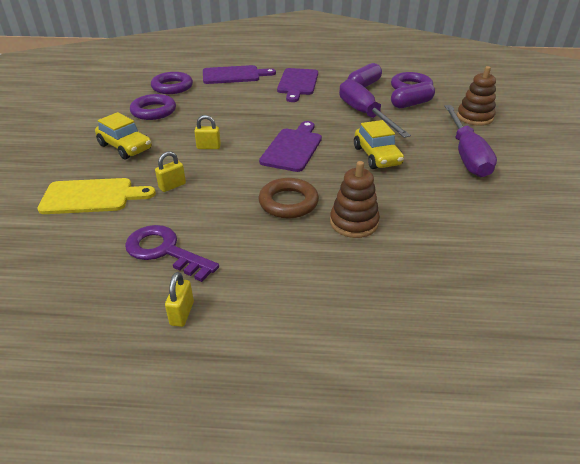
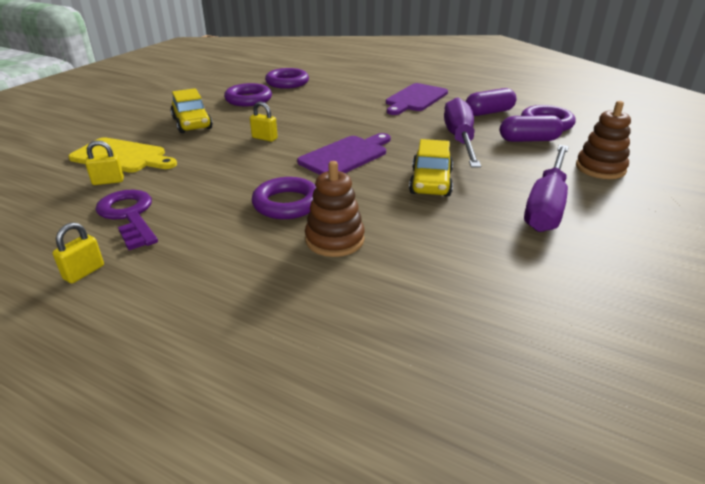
camera: 25 degrees right, 5 degrees down
(172, 186) = (196, 163): yellow padlock -> yellow padlock (108, 181)
(234, 75) = (357, 82): purple cutting board -> none
(288, 202) = (287, 203): brown ring -> purple ring

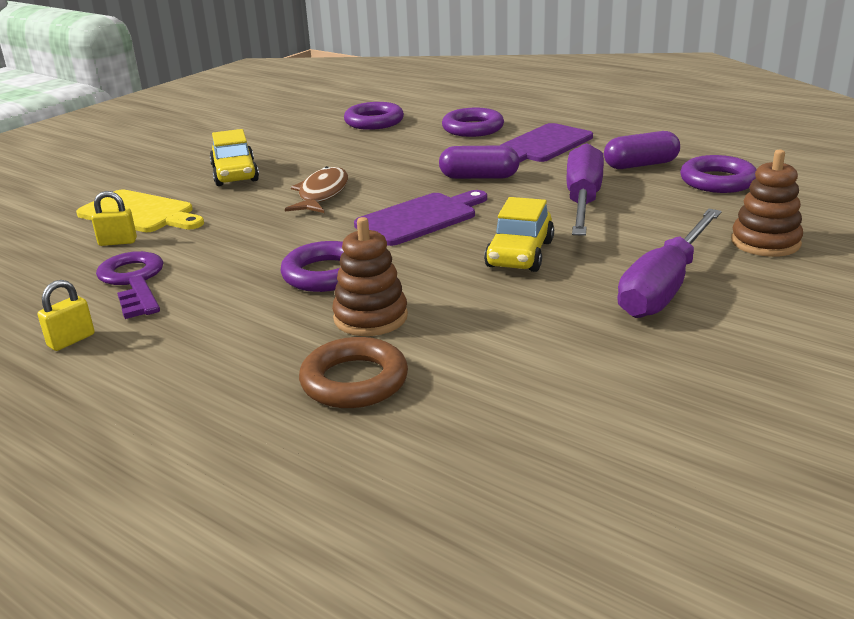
camera: 10 degrees right, 5 degrees down
(248, 99) = (316, 144): purple ring -> purple ring (473, 128)
(264, 138) = (322, 194): yellow padlock -> brown fish
(339, 298) = (354, 381): none -> brown ring
(529, 140) = (680, 203): purple capsule -> purple capsule (479, 177)

